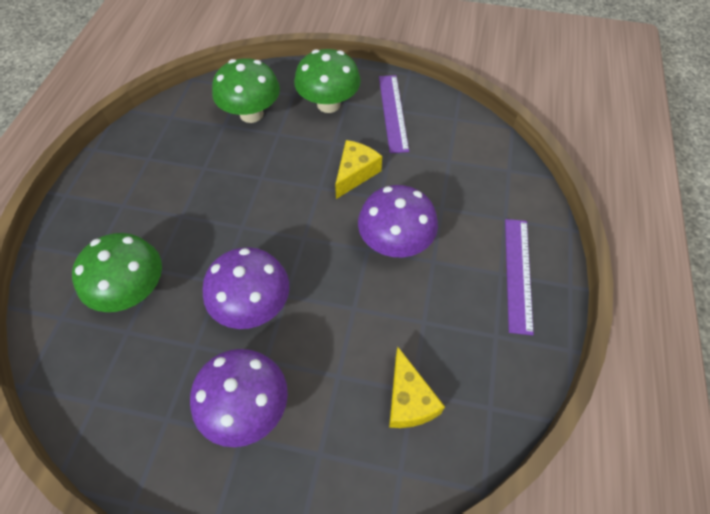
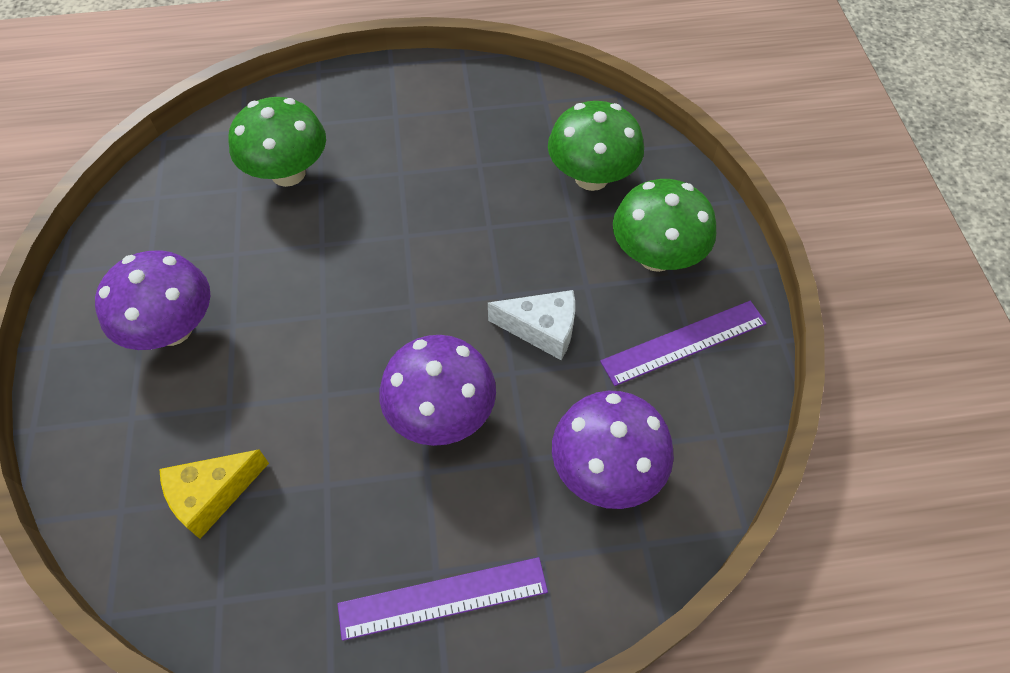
camera: 70 degrees right, 0 degrees up
(253, 306) = (299, 288): purple mushroom -> purple mushroom (606, 470)
(355, 173) = (542, 329): yellow cheese -> white cheese

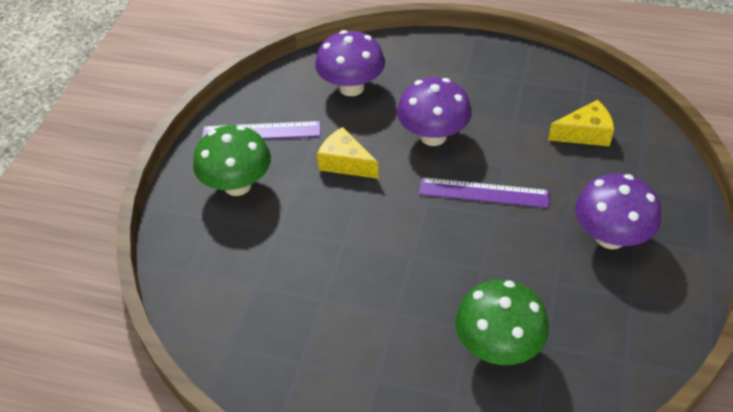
camera: 155 degrees left, 10 degrees down
(443, 598) = (464, 63): purple ruler -> purple ruler (484, 192)
(542, 329) = (345, 163): white cheese -> yellow cheese
(591, 177) = (239, 258): green mushroom -> none

